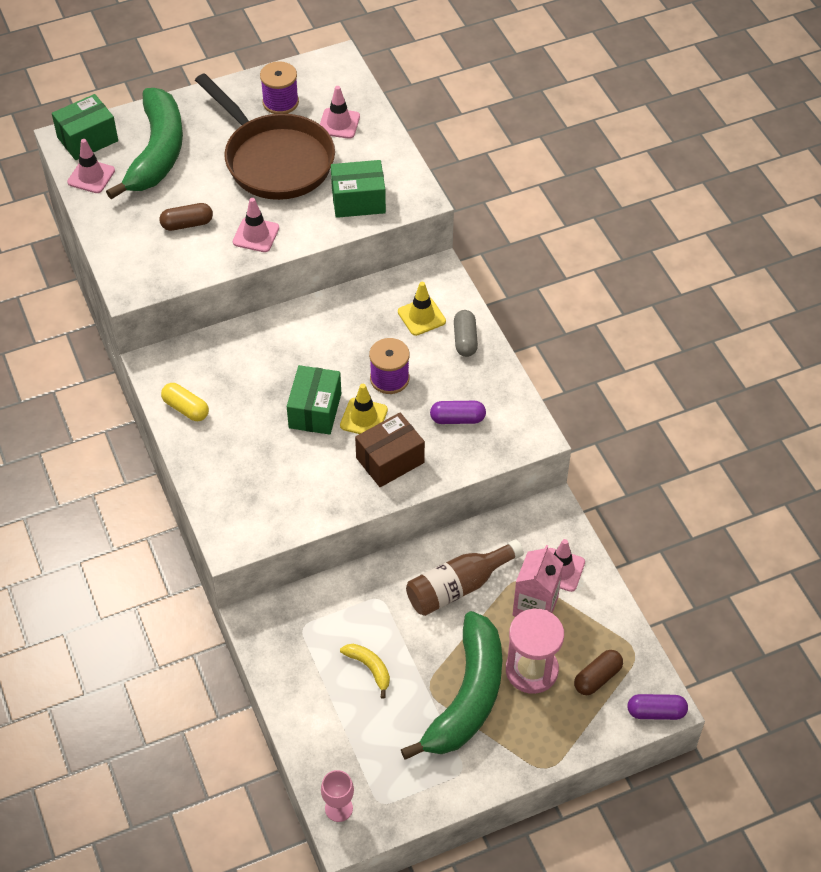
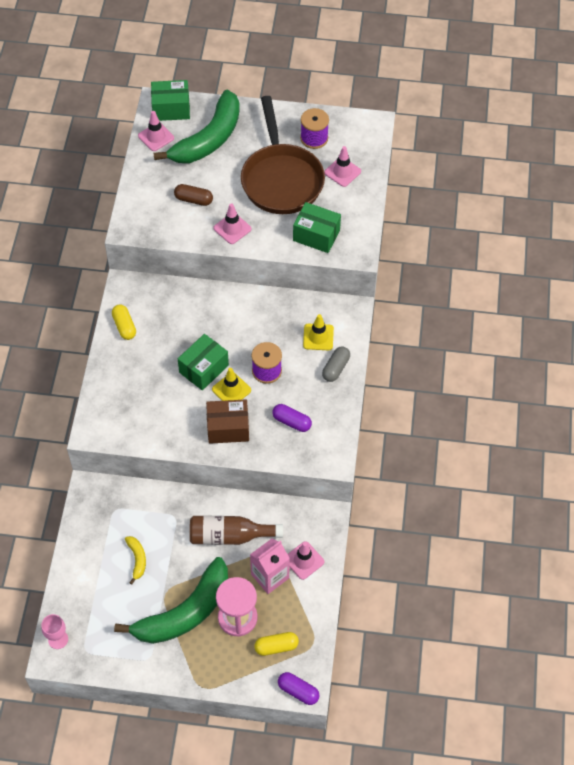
camera: 30 degrees right, 5 degrees up
(597, 678) = (276, 646): brown capsule -> yellow capsule

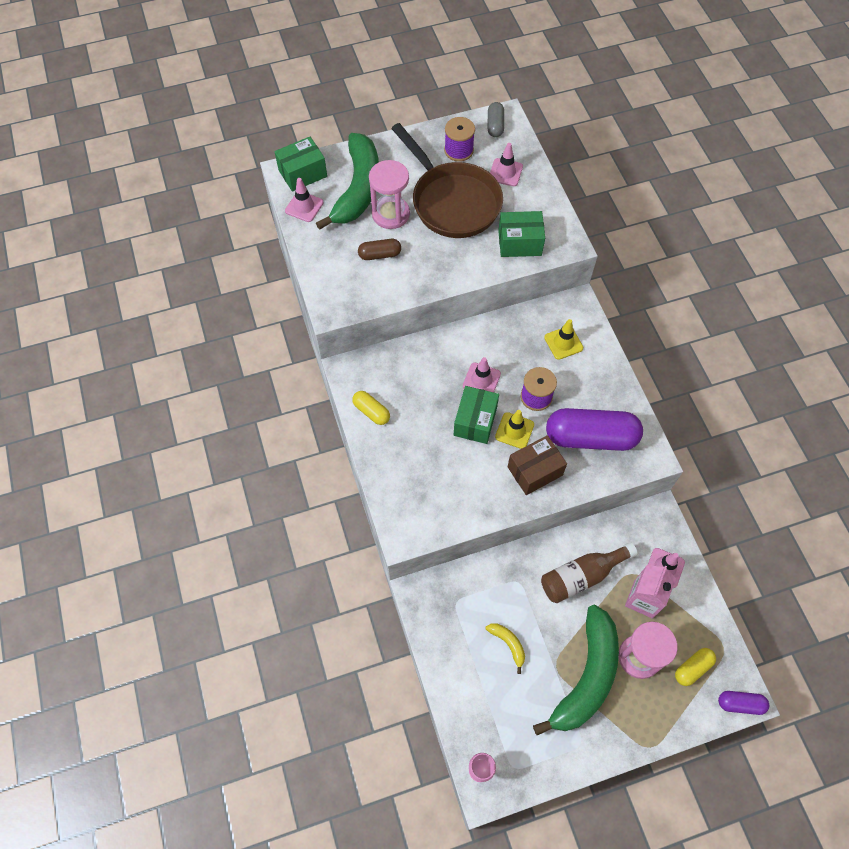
camera: 25 degrees left, 5 degrees up
(223, 170) = (390, 214): none -> pink hourglass
(232, 228) = (435, 268): pink traffic cone -> pink traffic cone (481, 380)
(291, 422) = (590, 437): purple capsule -> purple capsule, size x2.08
(336, 368) = (598, 366): grey capsule -> grey capsule (495, 125)

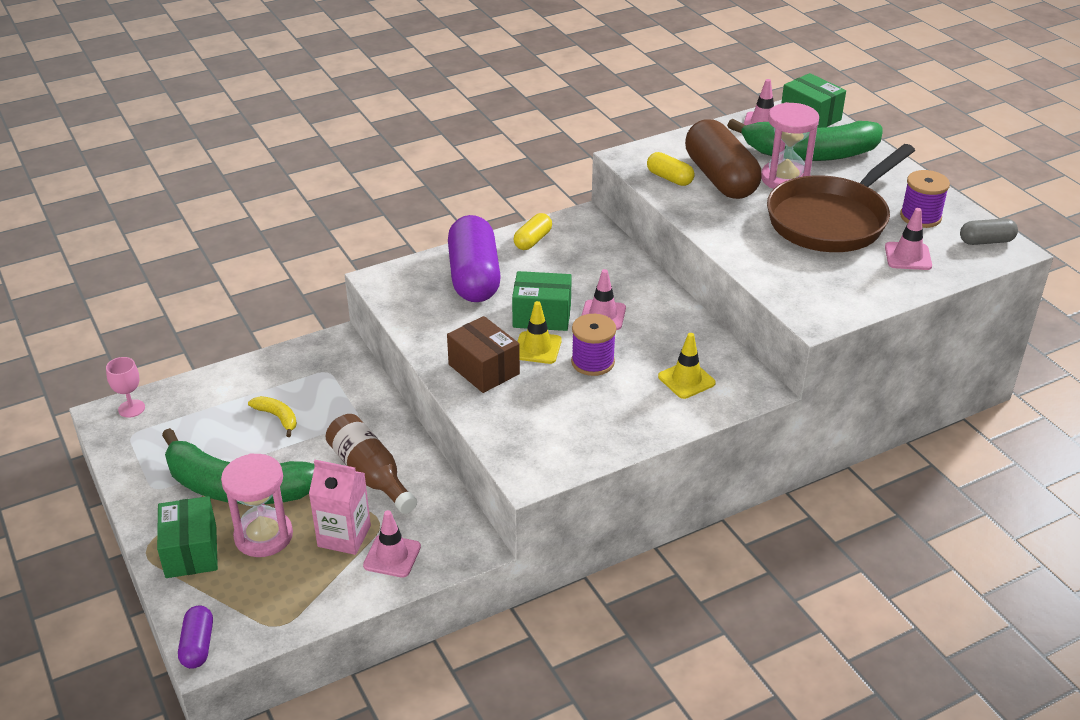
camera: 80 degrees right, 25 degrees down
(380, 255) = (720, 178): brown capsule -> brown capsule, size x2.08
(508, 644) = (277, 417): yellow banana -> yellow banana turned 90 degrees counterclockwise
(519, 243) = (794, 277): green box -> green box (191, 551)
(590, 437) = (545, 414): purple capsule -> purple capsule (474, 277)
(692, 668) = (248, 592): yellow capsule -> yellow capsule (669, 178)

